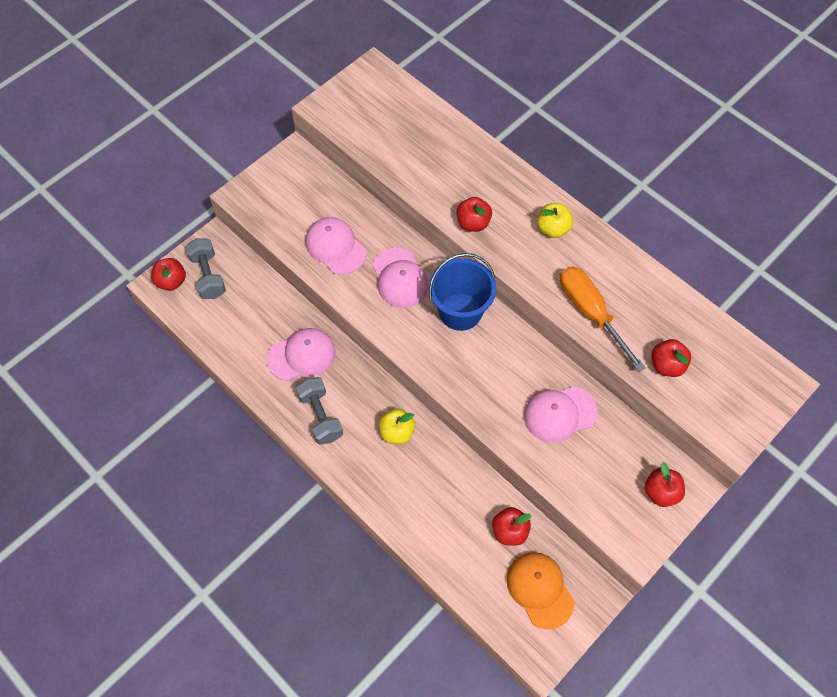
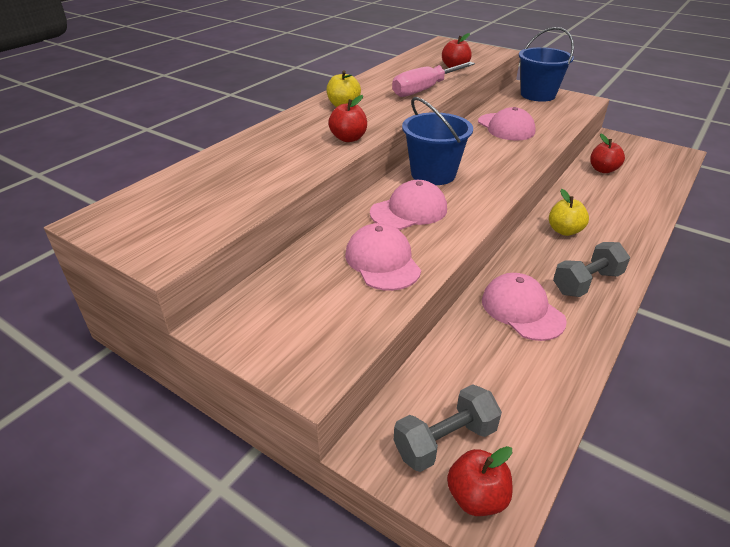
camera: 100 degrees left, 25 degrees down
(335, 247) = (382, 261): pink cap -> pink cap turned 120 degrees clockwise
(540, 590) = (634, 156): orange cap -> none
(590, 312) = (424, 90): orange screwdriver -> pink screwdriver
(661, 492) = (538, 95): red apple -> blue bucket

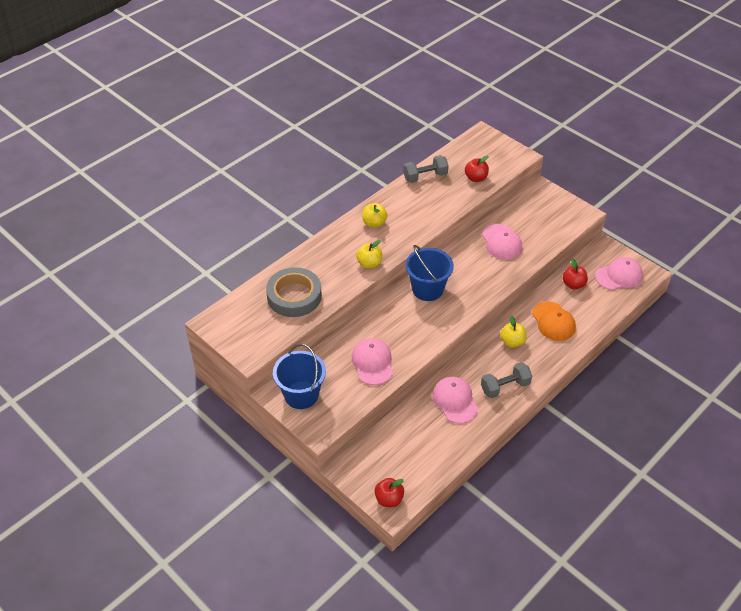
camera: 10 degrees right, 10 degrees up
(240, 178) = (294, 296): none -> grey tape
(348, 138) = (369, 263): red apple -> yellow apple
(409, 211) = (400, 323): pink cap -> pink cap (619, 276)
(424, 90) = (440, 209): pink screwdriver -> none
(445, 441) = (382, 471): grey dumbbell -> grey dumbbell (425, 176)
(538, 95) = (547, 201): blue bucket -> blue bucket (301, 395)
(603, 205) = (553, 321): none -> orange cap

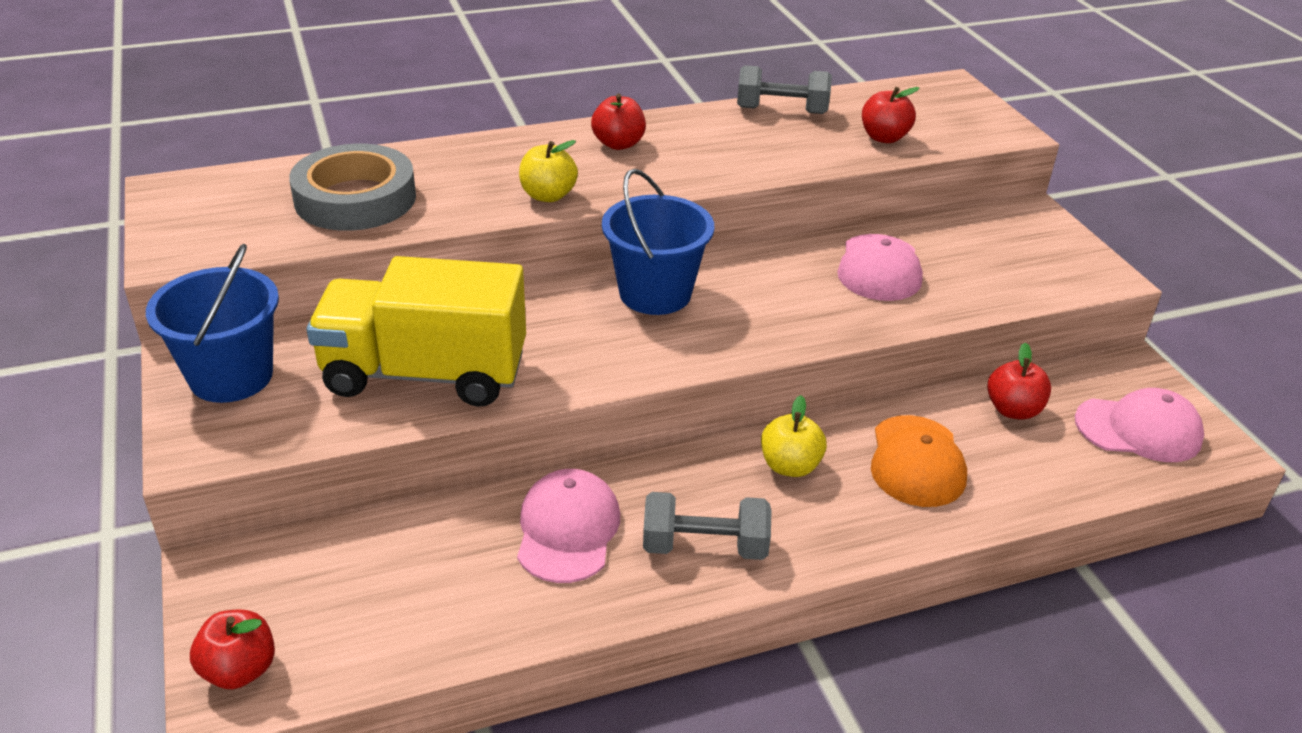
camera: 25 degrees right, 10 degrees down
(372, 363) = (425, 374): pink cap -> yellow truck
(374, 223) = (618, 144): yellow apple -> red apple

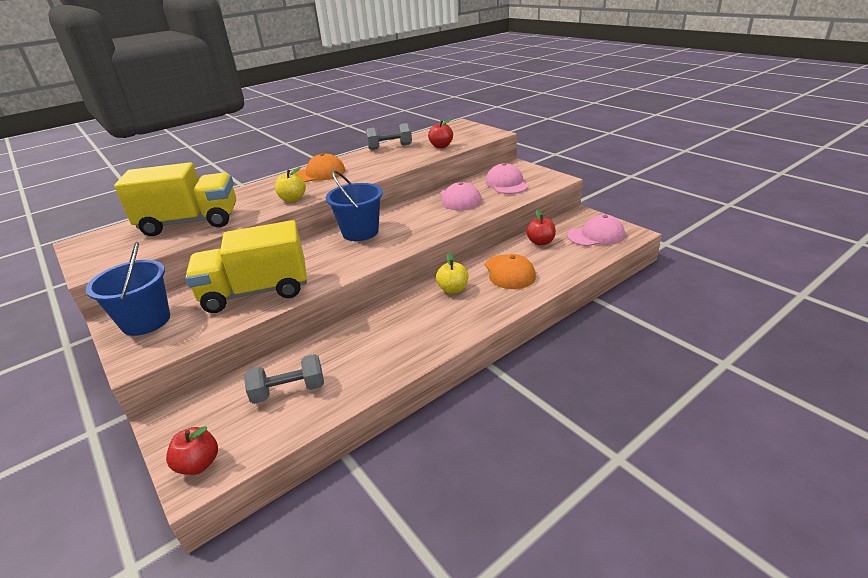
camera: 15 degrees left, 5 degrees down
(355, 198) = (191, 222): grey tape -> yellow truck
(567, 530) = (356, 345): pink cap -> pink cap (506, 184)
(618, 144) = (319, 174): red apple -> orange cap
(704, 546) = (428, 332): grey dumbbell -> grey dumbbell (289, 391)

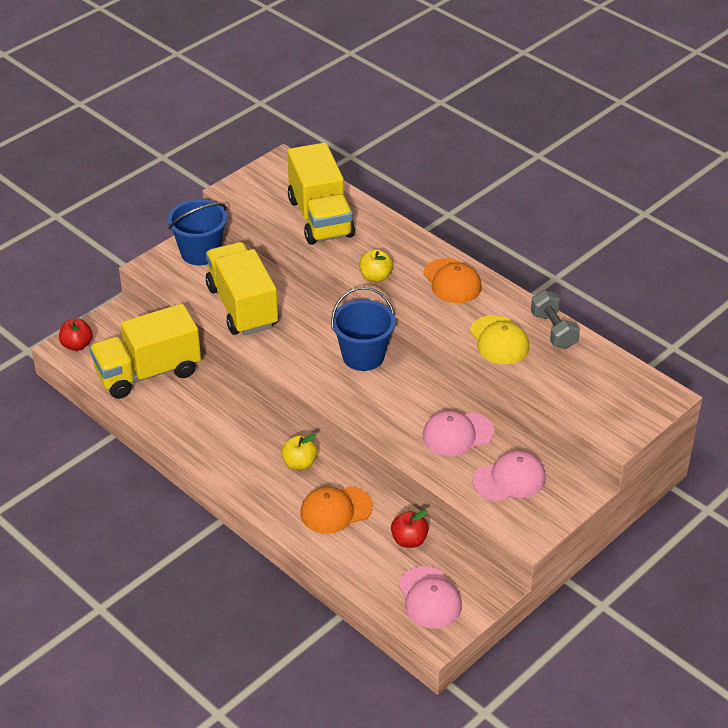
camera: 80 degrees right, 10 degrees up
(289, 391) = (148, 373): grey dumbbell -> yellow truck
(392, 160) = (499, 340): none -> yellow cap
(441, 146) = (556, 383): red apple -> none

